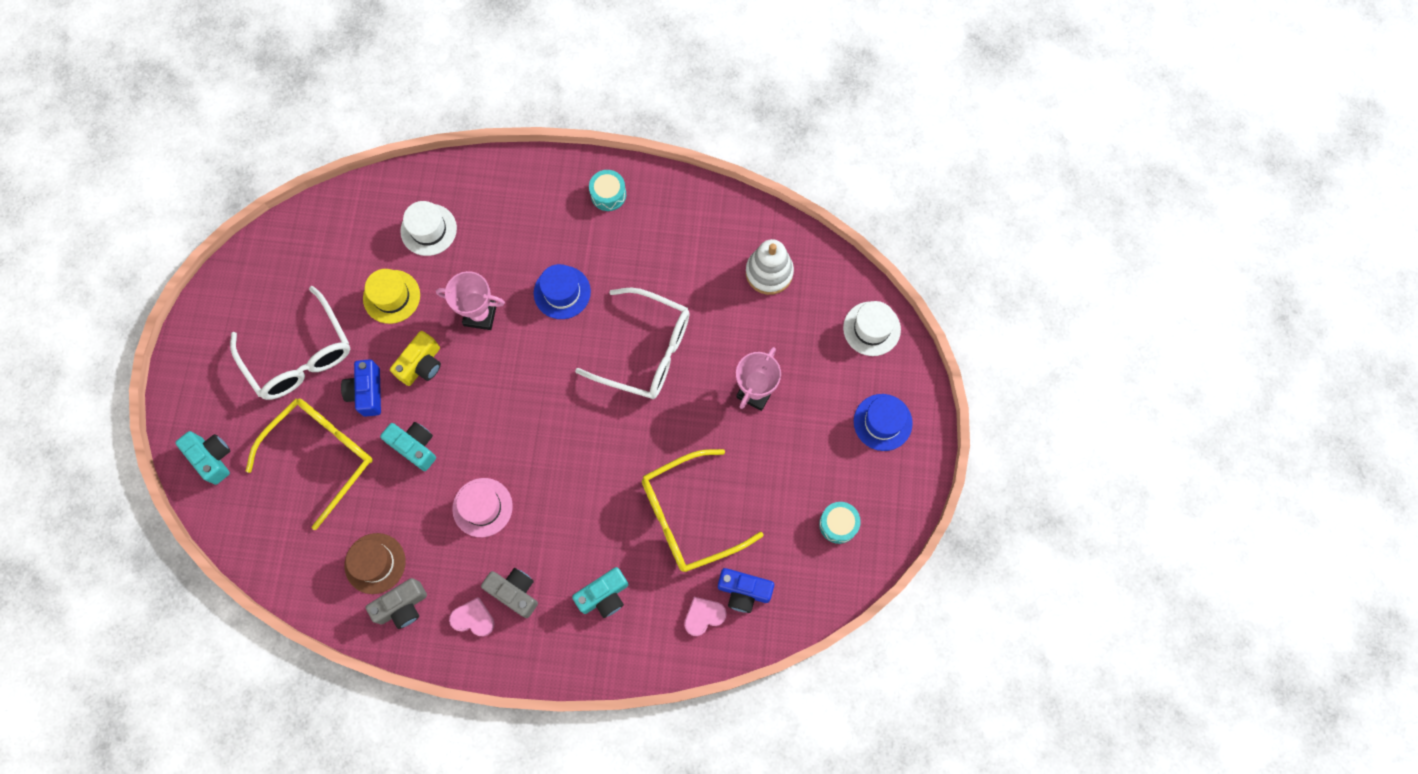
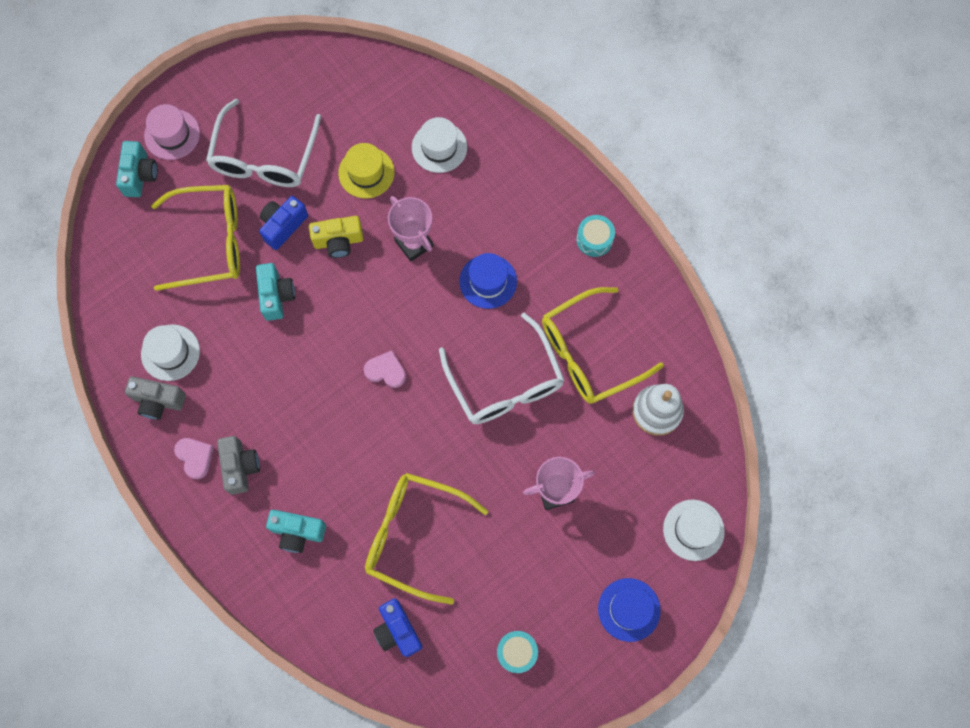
camera: 45 degrees right, 0 degrees up
(375, 563) = (170, 352): brown hat -> white hat
(482, 507) = (279, 384): pink hat -> pink hat (172, 134)
(684, 276) = (589, 353): none -> yellow glasses
(704, 616) = (351, 619): pink heart -> pink heart (386, 371)

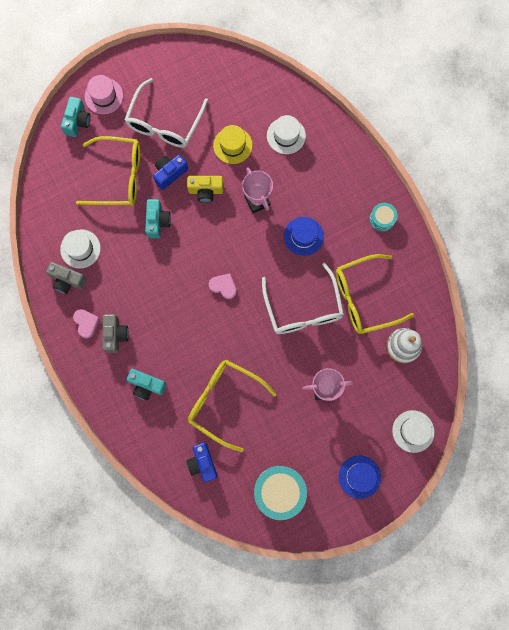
camera: 10 degrees right, 5 degrees up
(517, 652) = (279, 491): turquoise drum -> turquoise drum, size x1.88

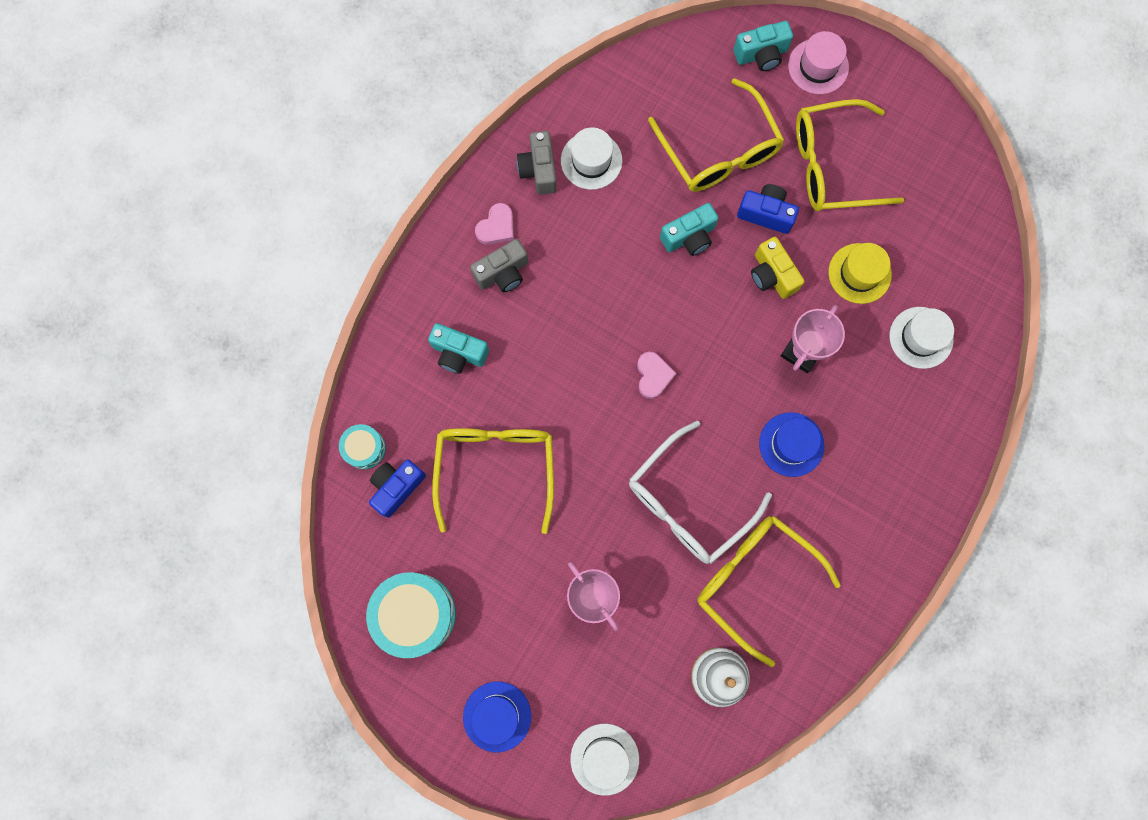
camera: 60 degrees right, 0 degrees up
(147, 385) = (459, 353): turquoise camera -> turquoise camera turned 60 degrees counterclockwise
(164, 123) = (832, 165): white glasses -> yellow glasses
(382, 219) = (886, 542): turquoise drum -> turquoise drum (364, 448)

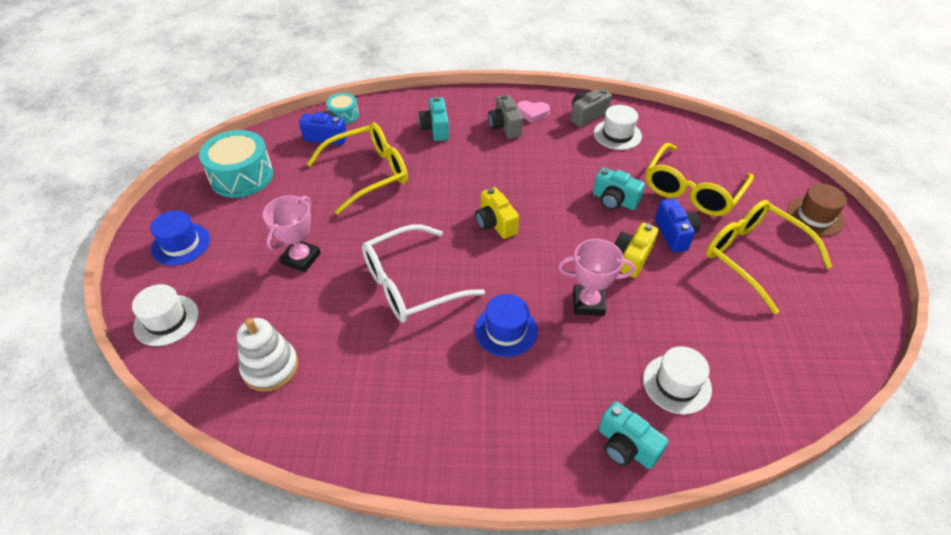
camera: 60 degrees right, 30 degrees down
(503, 273) = (505, 127): grey camera -> grey camera turned 45 degrees clockwise
(653, 376) = (495, 223): pink heart -> yellow camera
(688, 502) = (410, 284): white glasses -> white glasses turned 45 degrees counterclockwise
(754, 580) = (370, 356): yellow glasses -> none
(761, 55) = (784, 183): turquoise camera -> turquoise camera (626, 446)
(818, 66) = (815, 216): pink hat -> brown hat
(859, 273) = (688, 313): yellow hat -> none

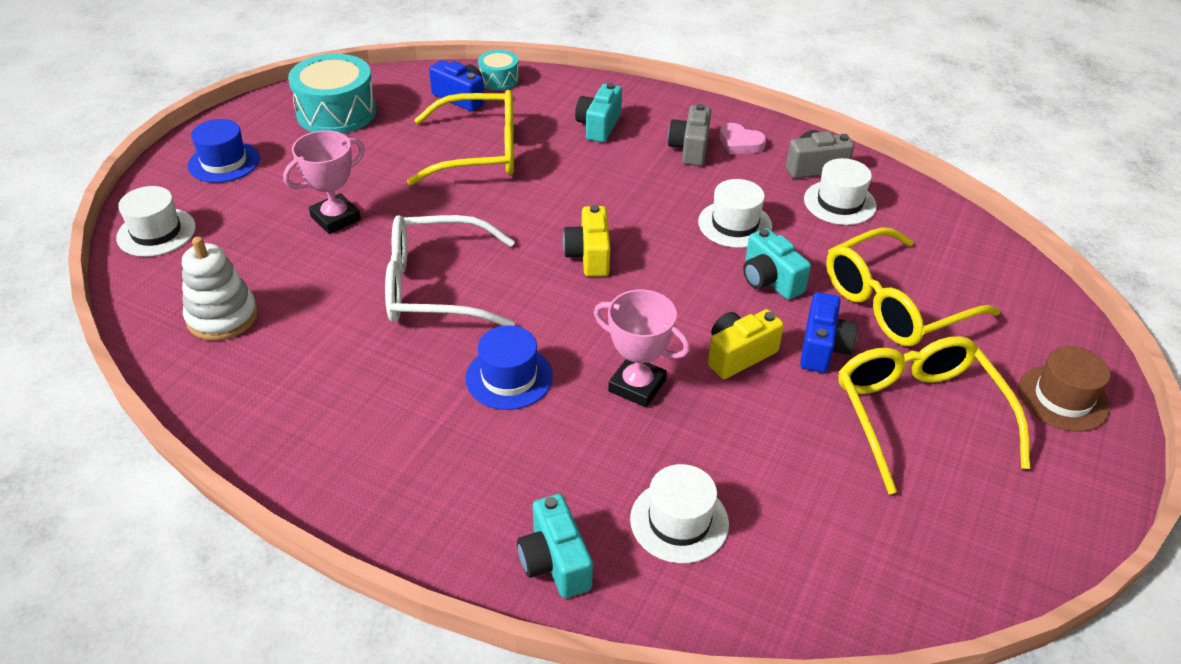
camera: 25 degrees right, 5 degrees down
(568, 170) = (735, 224): none -> white hat

